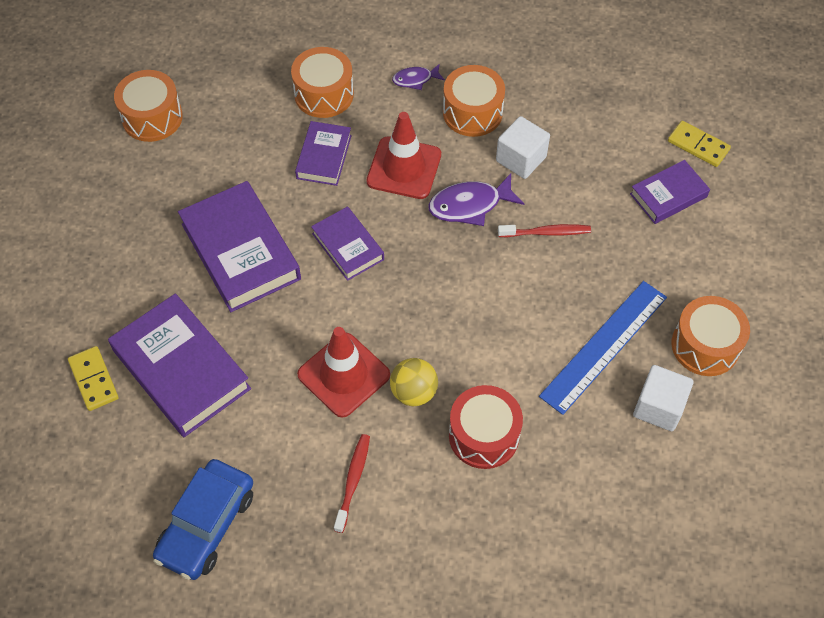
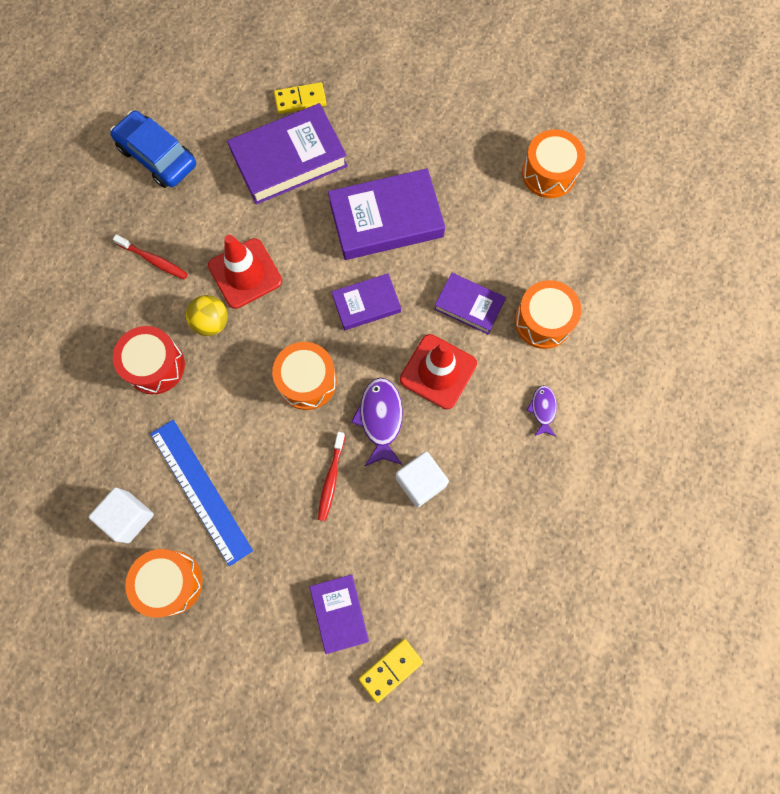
camera: 105 degrees right, 15 degrees up
(472, 112) = (488, 453): orange drum -> orange drum (307, 381)

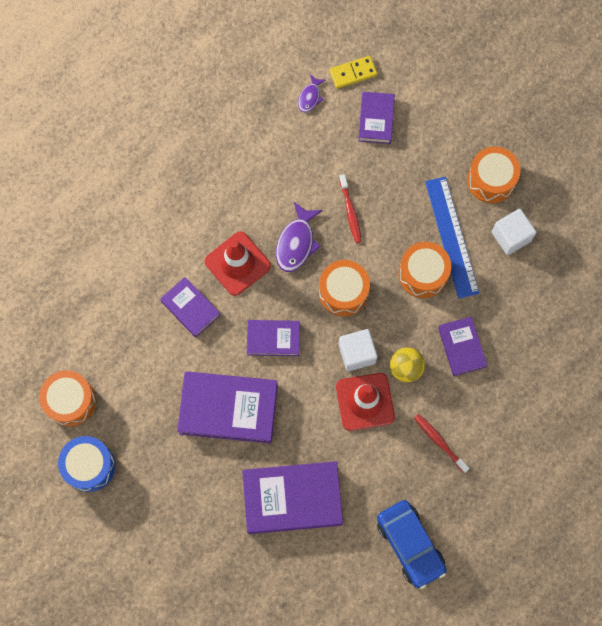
camera: 160 degrees left, 0 degrees up
(155, 366) = (461, 347): red drum -> purple book
(300, 100) = (261, 558): yellow domino -> none
(331, 479) = (350, 212): red toothbrush -> red toothbrush turned 135 degrees clockwise
(420, 482) = (284, 186): white cube -> white cube (357, 353)
(501, 123) = (89, 466): none -> blue drum
(542, 409) = (169, 207): purple fish -> purple fish (310, 97)
(543, 321) = (137, 274): orange drum -> orange drum (423, 274)

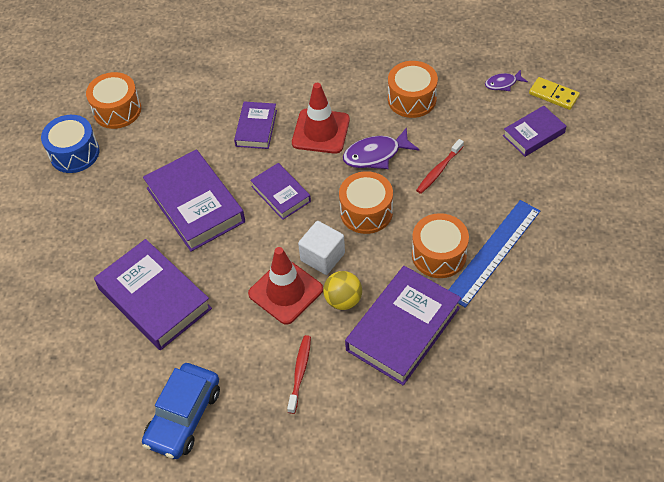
camera: 55 degrees right, 20 degrees down
(461, 347) = (403, 329): purple book -> purple book, size x1.76
(491, 180) = (575, 245): orange drum -> orange drum (412, 99)
(511, 236) = (542, 295): white cube -> none

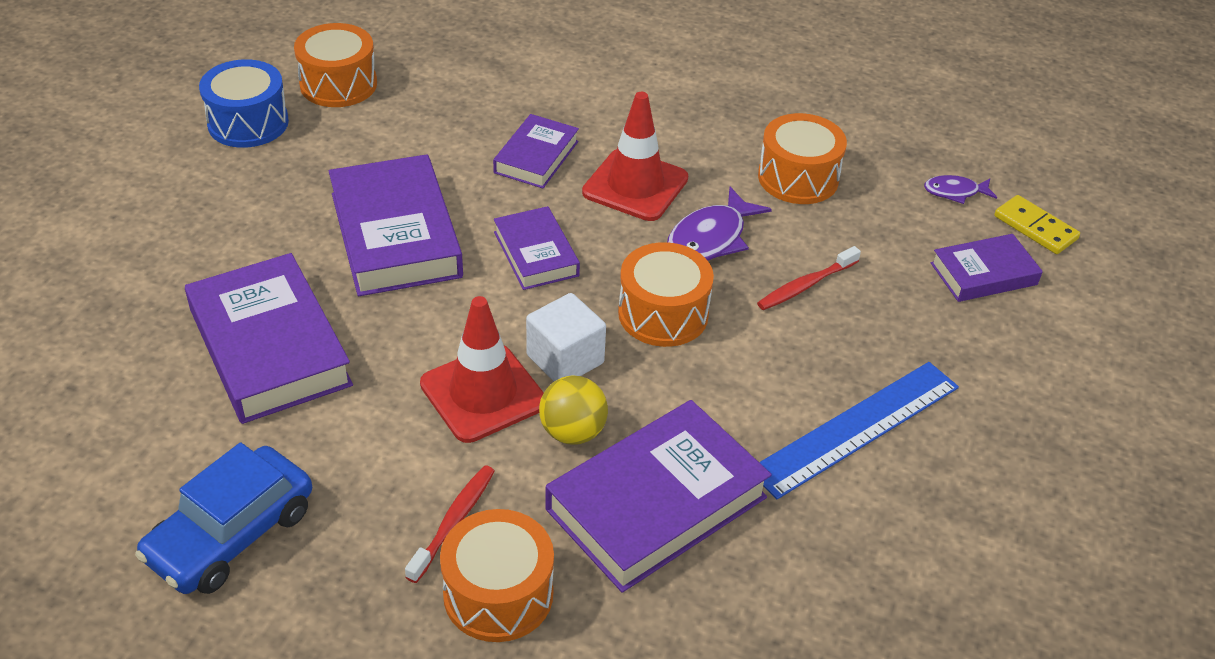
camera: 10 degrees right, 10 degrees down
(376, 155) = (710, 238): purple fish -> purple fish turned 45 degrees counterclockwise
(439, 255) = (760, 407): orange drum -> orange drum (498, 594)

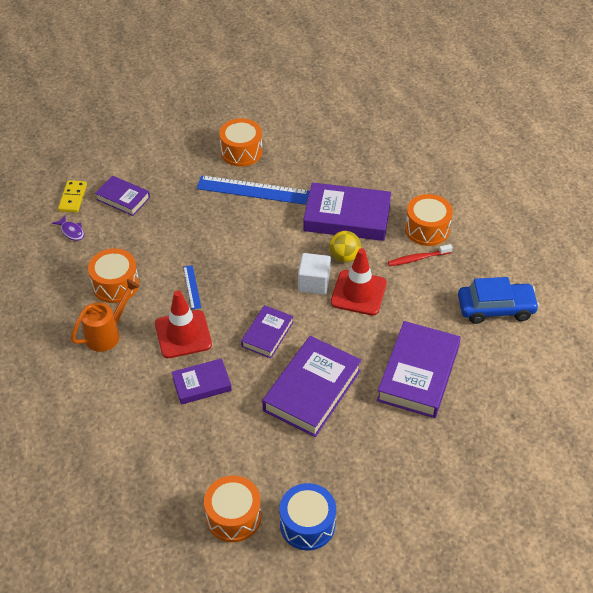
camera: 130 degrees left, 5 degrees up
(663, 314) = (255, 272): orange drum -> orange drum (241, 152)
(710, 238) = (192, 287): purple fish -> blue ruler
(716, 131) = (107, 334): none -> orange watering can
(805, 285) = (189, 242): red toothbrush -> none

